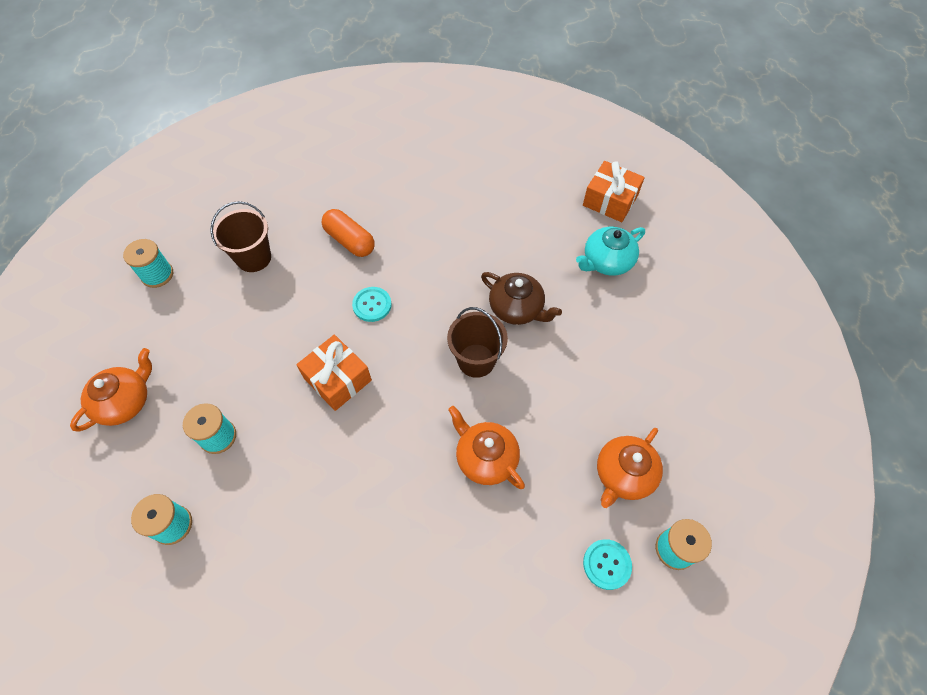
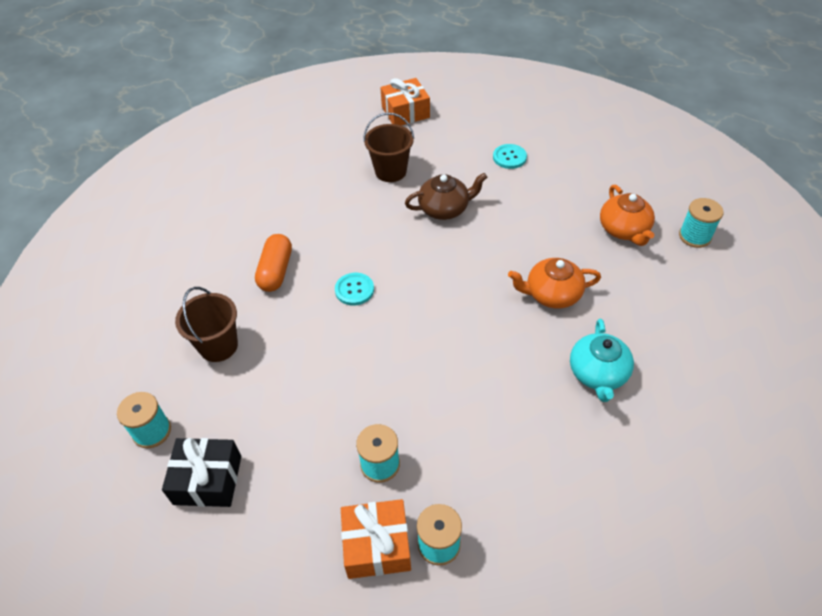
camera: 50 degrees left, 10 degrees down
(125, 402) = (271, 527): orange teapot -> none
(139, 336) = (208, 480): none -> black gift
(337, 379) = (402, 349): orange gift -> orange gift (377, 545)
(350, 241) = (276, 271): orange capsule -> orange capsule turned 75 degrees counterclockwise
(476, 360) = (466, 255): brown bucket -> brown bucket (390, 171)
(606, 261) = (453, 143): turquoise teapot -> turquoise teapot (598, 374)
(607, 564) = (681, 275): turquoise button -> turquoise button (509, 157)

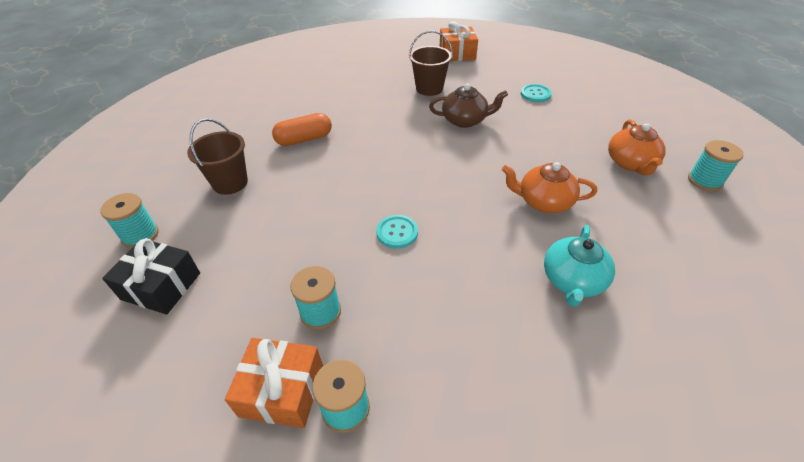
camera: 15 degrees right, 5 degrees down
(276, 271) = (304, 139): orange capsule -> orange capsule turned 45 degrees clockwise
(354, 290) = (362, 164): turquoise button -> turquoise button (397, 232)

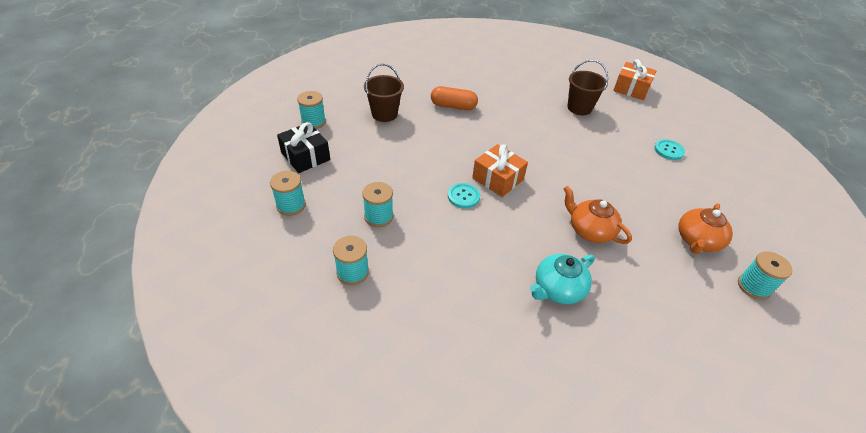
camera: 30 degrees right, 0 degrees up
(188, 366) = (291, 205): none -> turquoise spool
(282, 391) = (327, 244): orange gift -> orange gift (497, 179)
(465, 120) = (585, 144): brown teapot -> none

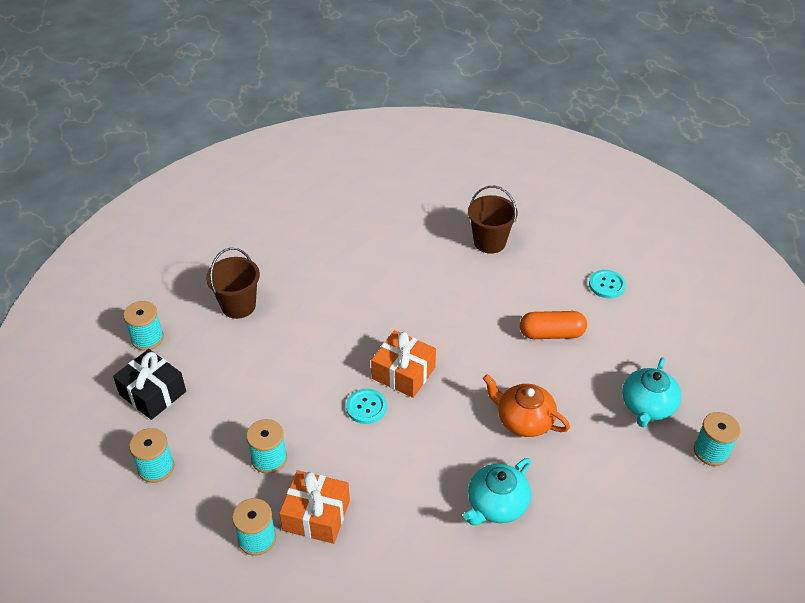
camera: 10 degrees left, 0 degrees up
(453, 106) = (326, 274): orange capsule -> orange capsule (551, 334)
(631, 89) = (552, 197): orange gift -> orange gift (316, 515)
(697, 241) = (647, 406): orange teapot -> turquoise teapot

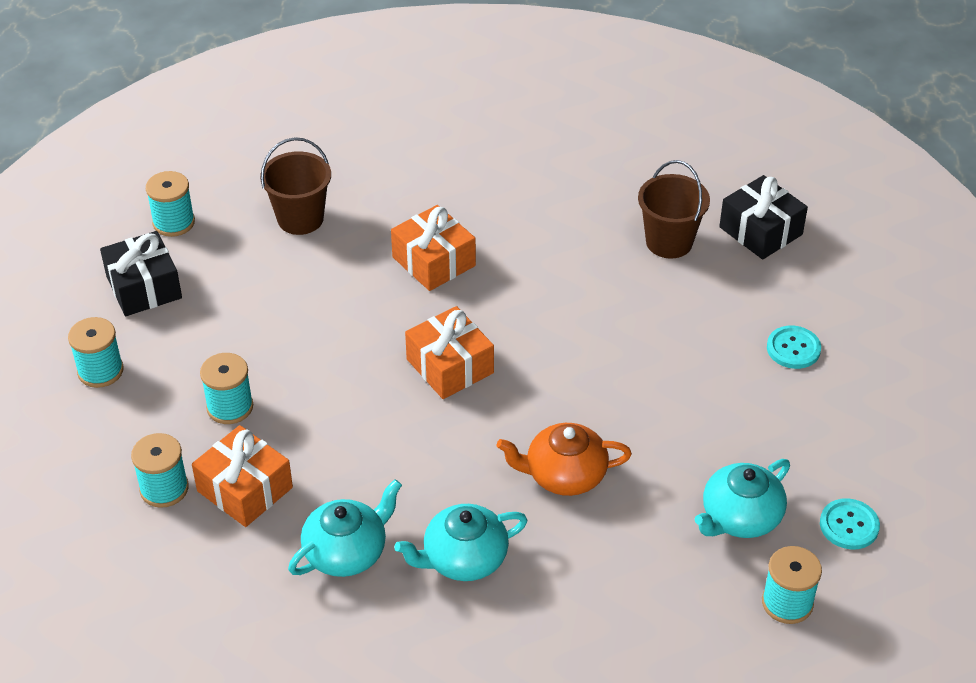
camera: 25 degrees right, 0 degrees up
(348, 305) = (433, 261): none -> orange gift
(366, 407) = (379, 390): turquoise button -> turquoise button (849, 525)
(416, 532) = (347, 552): none -> turquoise teapot
(523, 420) = (564, 475): orange teapot -> orange teapot turned 60 degrees counterclockwise
(539, 217) = (760, 231): none -> black gift
(551, 334) = (673, 384): orange capsule -> none

